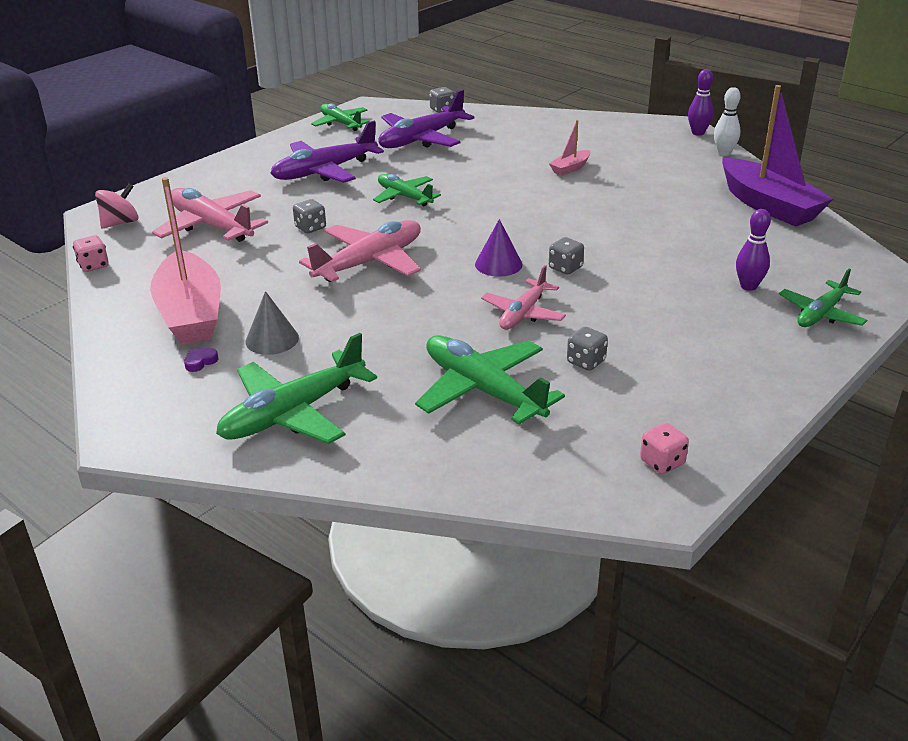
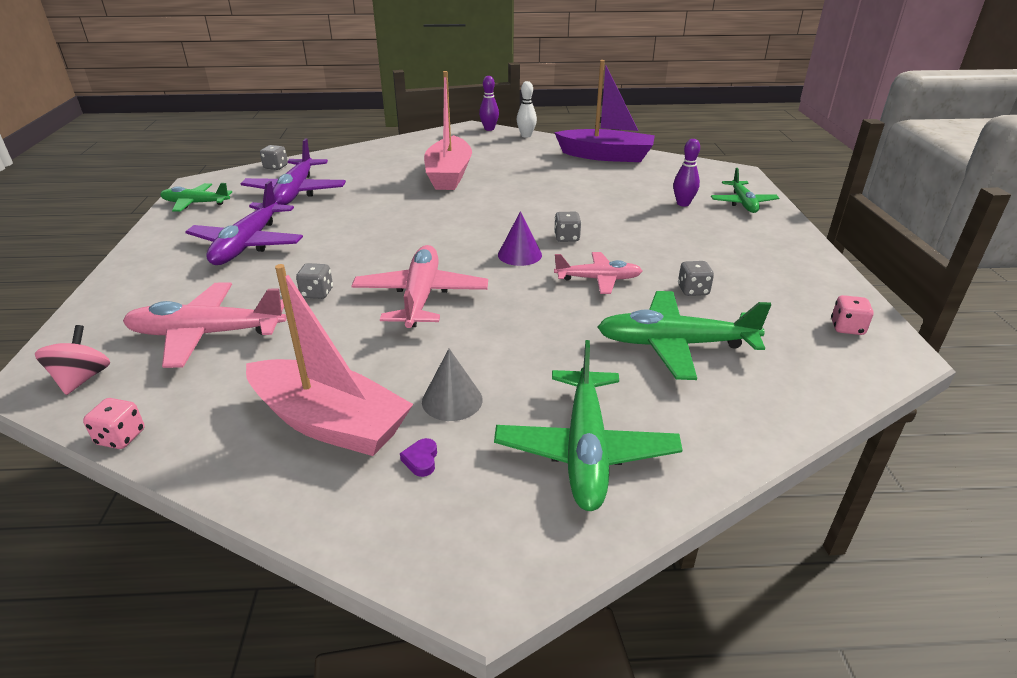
camera: 45 degrees left, 0 degrees up
(404, 197) = (358, 237): green plane -> none
(523, 313) = (598, 279): pink plane -> pink plane turned 75 degrees counterclockwise
(570, 168) = (449, 175): pink boat -> pink boat, size x2.25

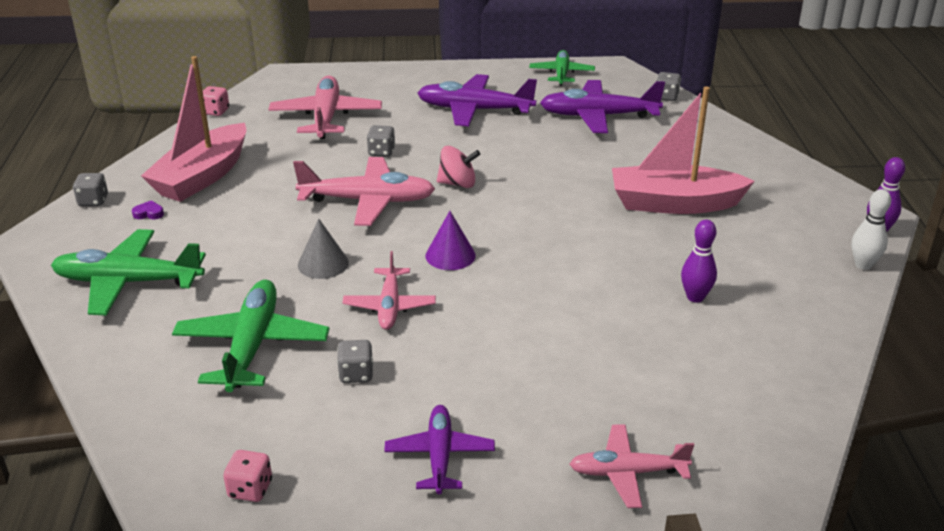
camera: 90 degrees right, 0 degrees up
(82, 379) = (281, 87): pink spinning top -> pink spinning top (458, 183)
(452, 400) = (209, 223): grey cone -> grey cone (323, 263)
(566, 238) = (493, 289): grey dice -> grey dice (93, 201)
(606, 156) = (799, 342): purple boat -> none
(683, 204) = (613, 403): purple bowling pin -> purple bowling pin (695, 297)
(743, 203) = (627, 472): green plane -> pink plane
(763, 256) = (439, 455): none -> purple plane

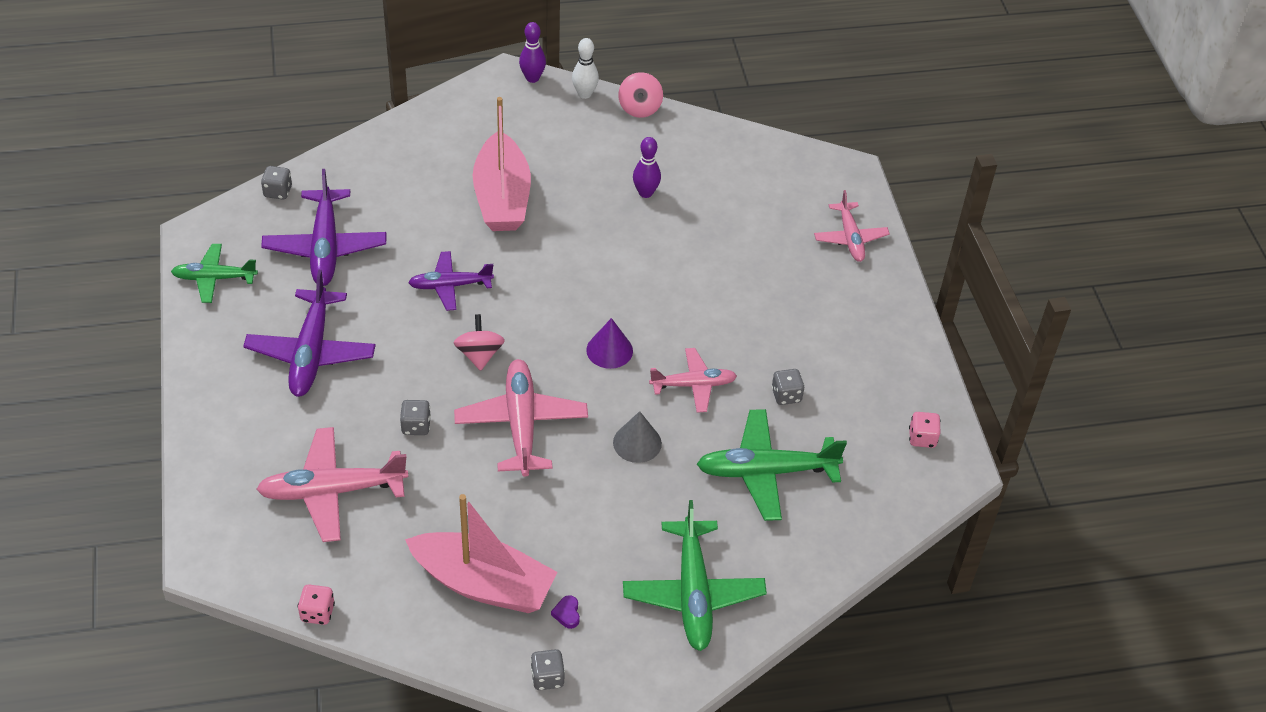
camera: 100 degrees left, 15 degrees up
(439, 455) = (861, 336): purple plane -> purple plane (450, 286)
(851, 304) = (640, 108): none -> pink spinning top

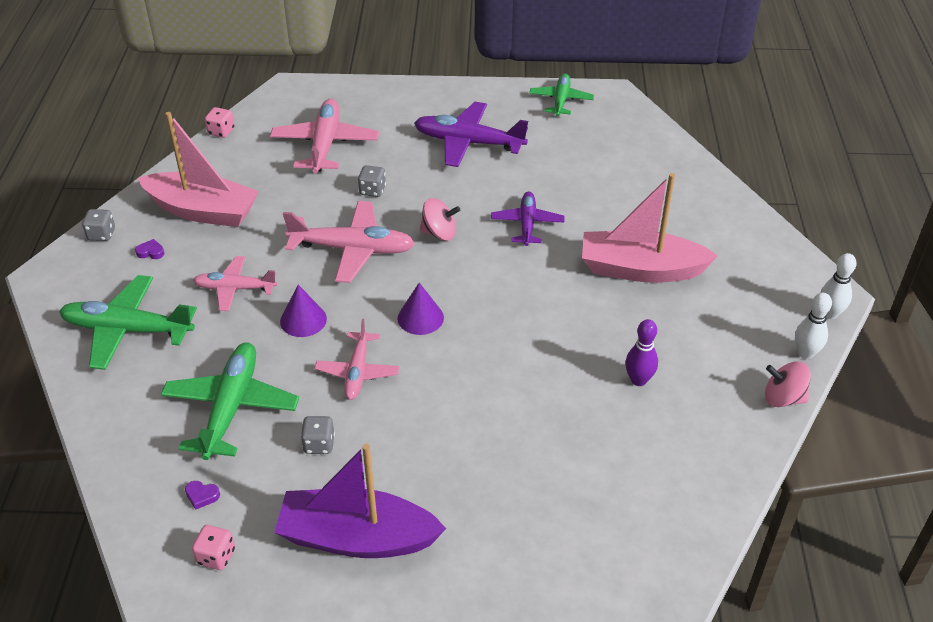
camera: 105 degrees right, 5 degrees down
(278, 191) = (659, 136): grey dice -> none
(325, 247) = (587, 157): purple plane -> none
(483, 584) = (203, 211): pink boat -> pink boat turned 105 degrees counterclockwise
(532, 78) = (829, 314): purple bowling pin -> white bowling pin
(637, 443) = (303, 320): grey cone -> purple cone
(850, 238) = (540, 564): pink plane -> pink plane (235, 289)
(869, 350) = (357, 538): none -> purple boat
(869, 465) = (202, 496): none -> purple heart

